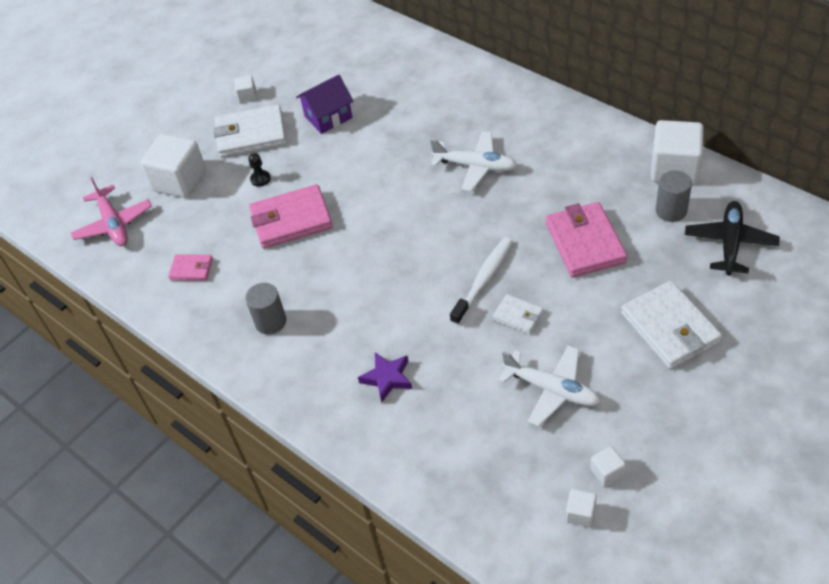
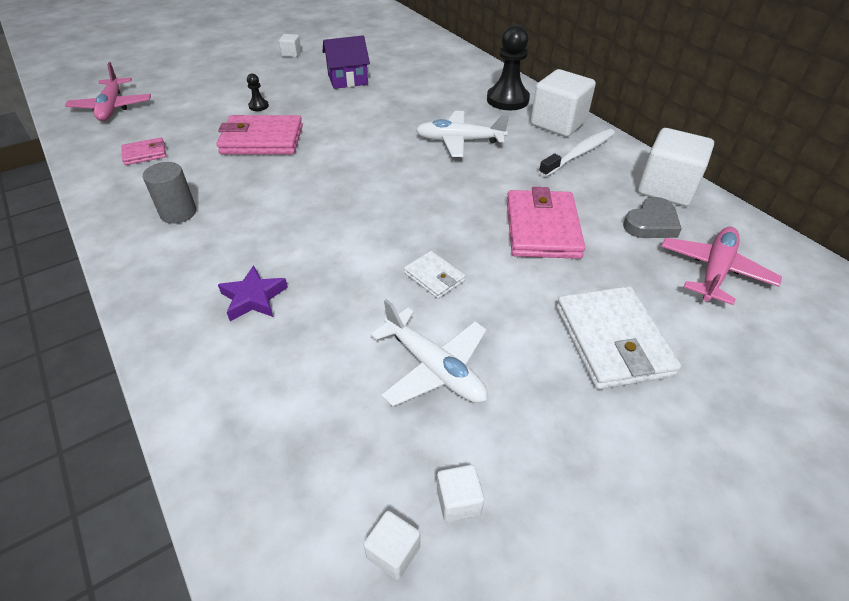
camera: 10 degrees right, 5 degrees down
(180, 181) = (191, 92): white cube -> white cube (558, 123)
(191, 269) = (145, 154): pink wallet -> pink wallet turned 45 degrees counterclockwise
(251, 135) = (275, 77): white wallet -> none
(475, 166) = (459, 141): white plane -> white plane turned 150 degrees clockwise
(483, 280) = (415, 233): white toothbrush -> white toothbrush (579, 153)
(499, 99) = (507, 100): none -> black pawn
(671, 210) = (651, 223): grey cylinder -> grey heart
(730, 243) = (714, 271): black plane -> pink plane

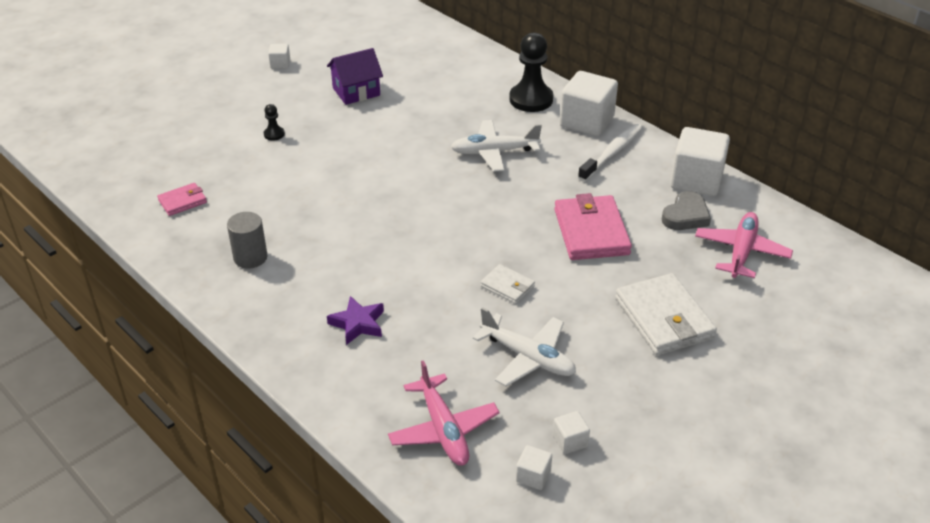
camera: 10 degrees left, 5 degrees down
(112, 107) = (115, 153): pink plane -> pink plane (443, 429)
(262, 140) = (296, 173): pink wallet -> none

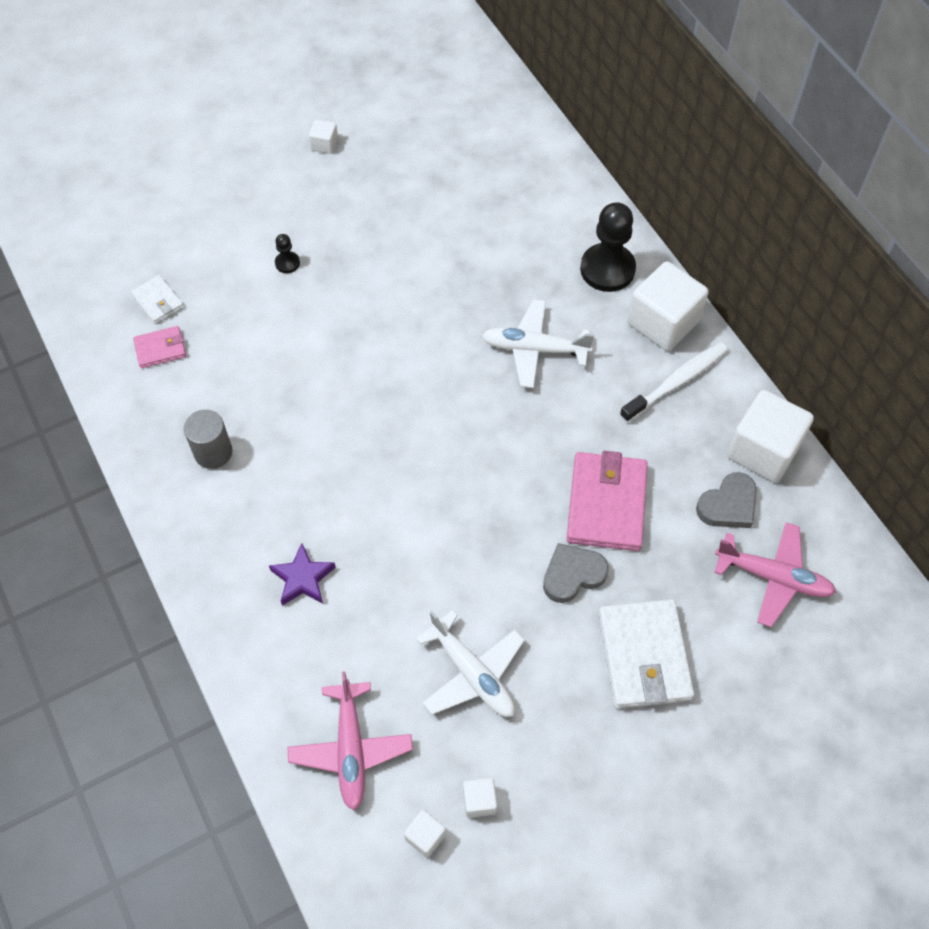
camera: 15 degrees right, 20 degrees up
(356, 91) = (401, 211): purple house -> none
(507, 286) = (483, 564): white wallet -> white wallet (158, 301)
(583, 279) = (572, 575): none -> grey heart
(741, 252) = (773, 577): pink plane -> pink plane turned 75 degrees clockwise

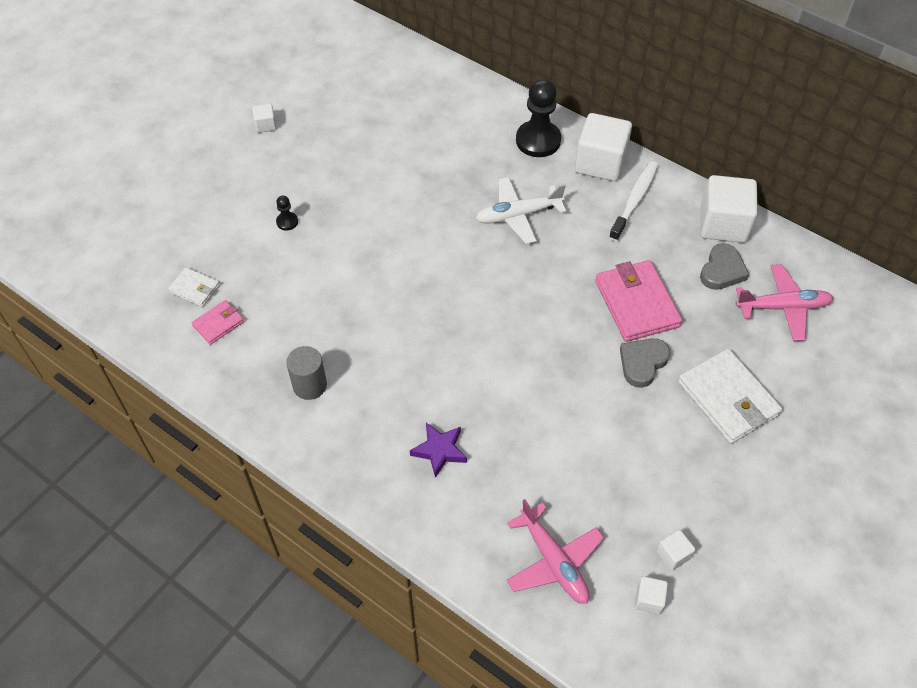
camera: 25 degrees left, 5 degrees down
(472, 674) = (612, 465): white plane -> none

